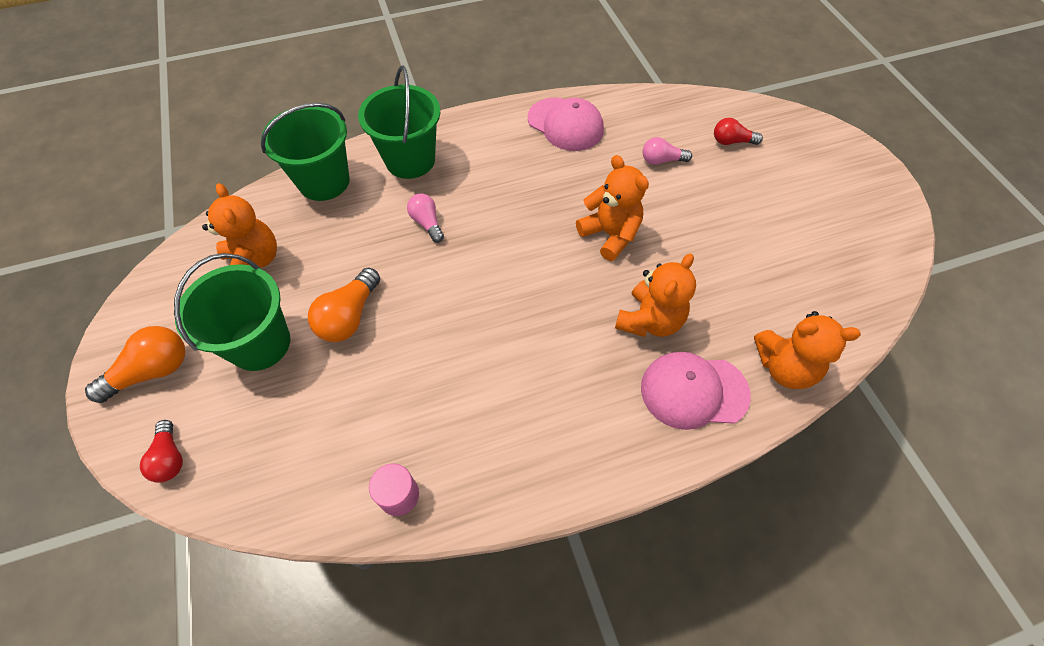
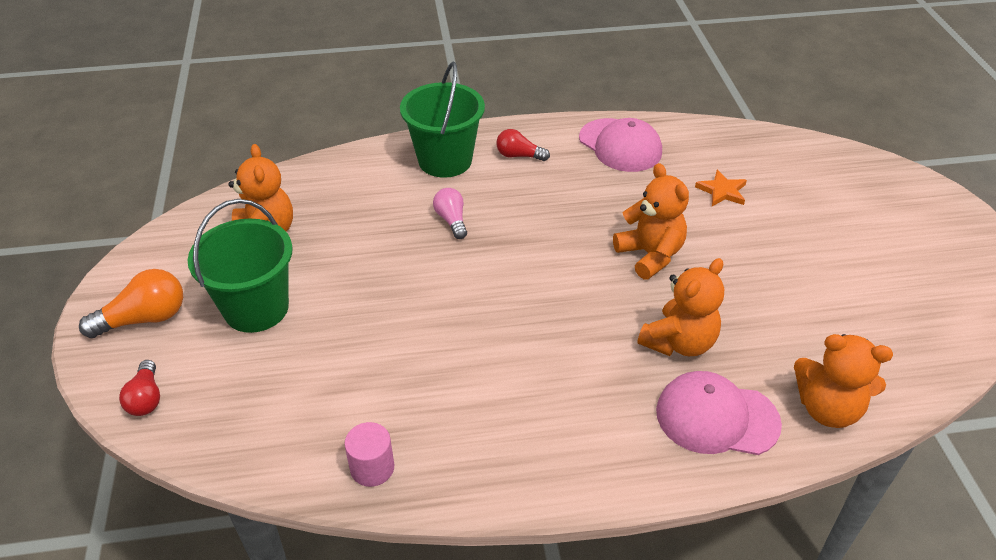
camera: 10 degrees right, 15 degrees down
(324, 181) = (351, 170): green bucket -> none
(349, 316) = (353, 296): orange light bulb -> none
(661, 160) = (722, 191): pink light bulb -> orange star
(731, 141) = (806, 182): red light bulb -> red light bulb (519, 156)

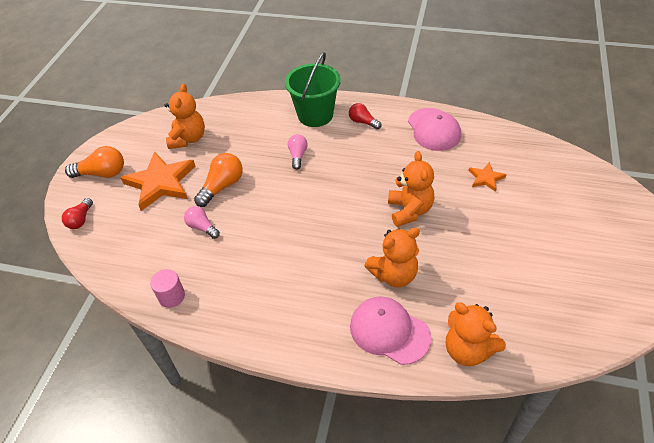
camera: 25 degrees right, 5 degrees up
(256, 308) = (161, 183): green bucket -> orange star
(360, 289) = (222, 186): none -> orange light bulb
(363, 355) = (202, 227): none -> pink light bulb

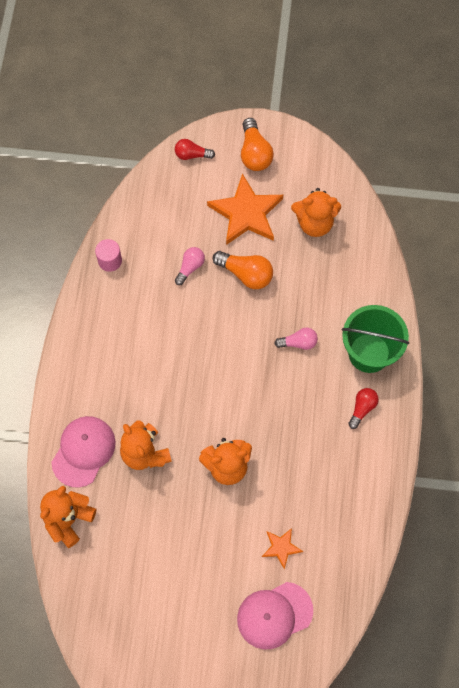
camera: 80 degrees right, 20 degrees up
(434, 129) = (357, 491): pink cap -> pink cap (274, 615)

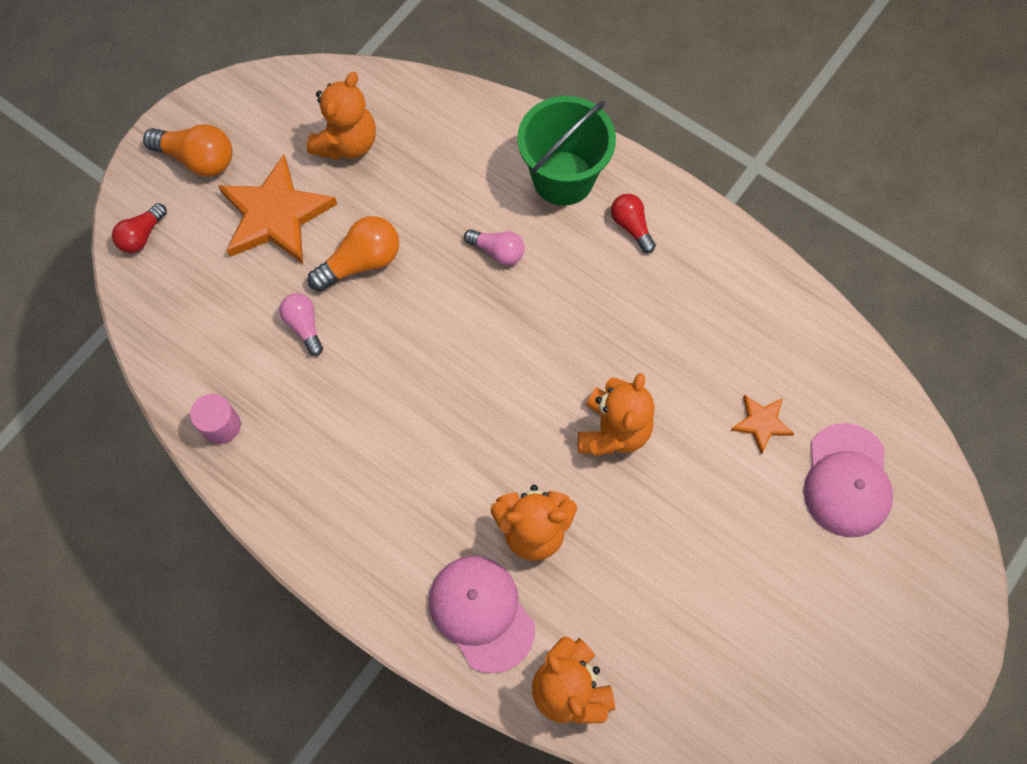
camera: 60 degrees left, 0 degrees up
(298, 342) = (497, 251): pink light bulb -> pink light bulb turned 90 degrees clockwise

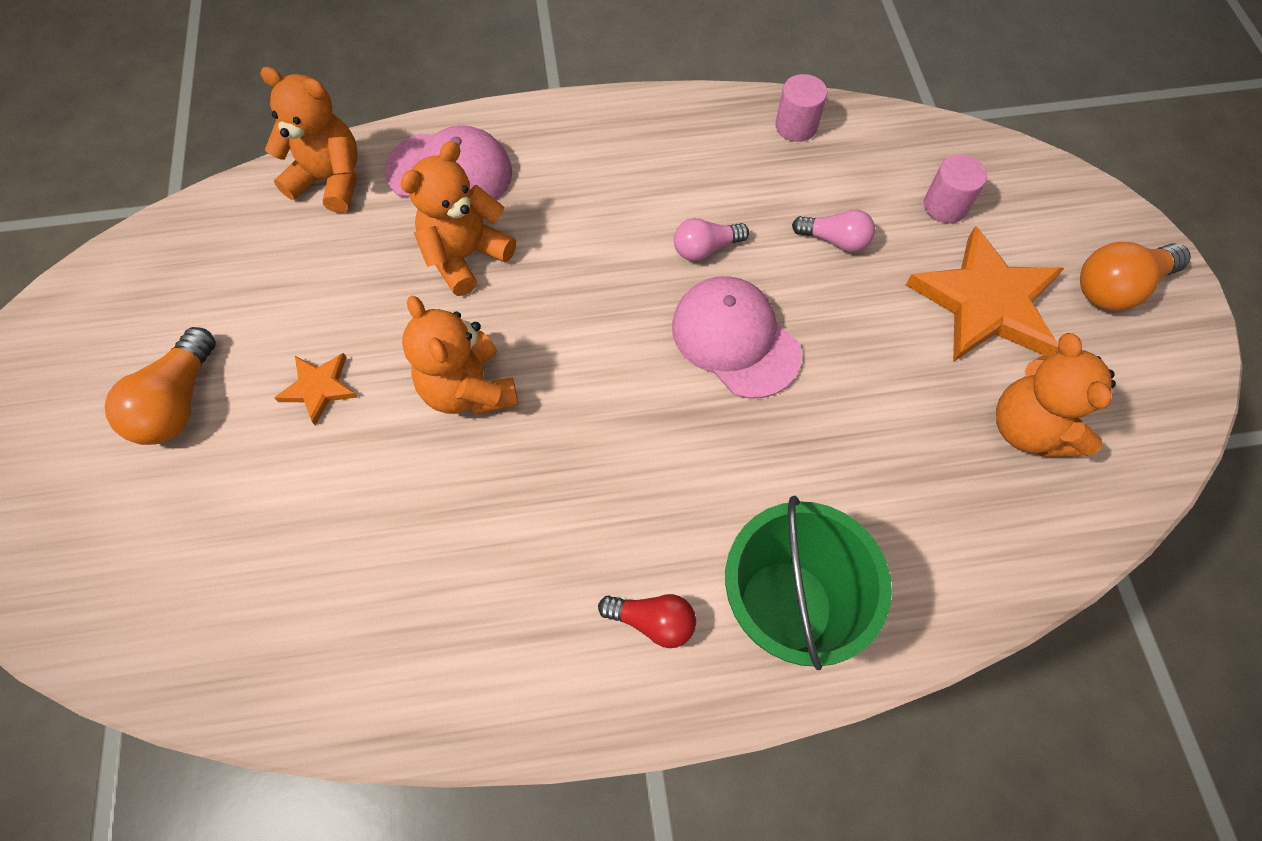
camera: 135 degrees right, 5 degrees down
(142, 235) = (1054, 191): red light bulb -> none
(213, 286) = (945, 206): none -> pink cylinder
(361, 262) = (861, 331): orange light bulb -> orange light bulb (178, 403)
(497, 251) = (756, 458): pink light bulb -> pink light bulb (705, 248)
(761, 423) = (319, 525): orange star -> orange star (319, 388)
(847, 480) = (180, 544): pink cap -> pink cap (735, 339)

